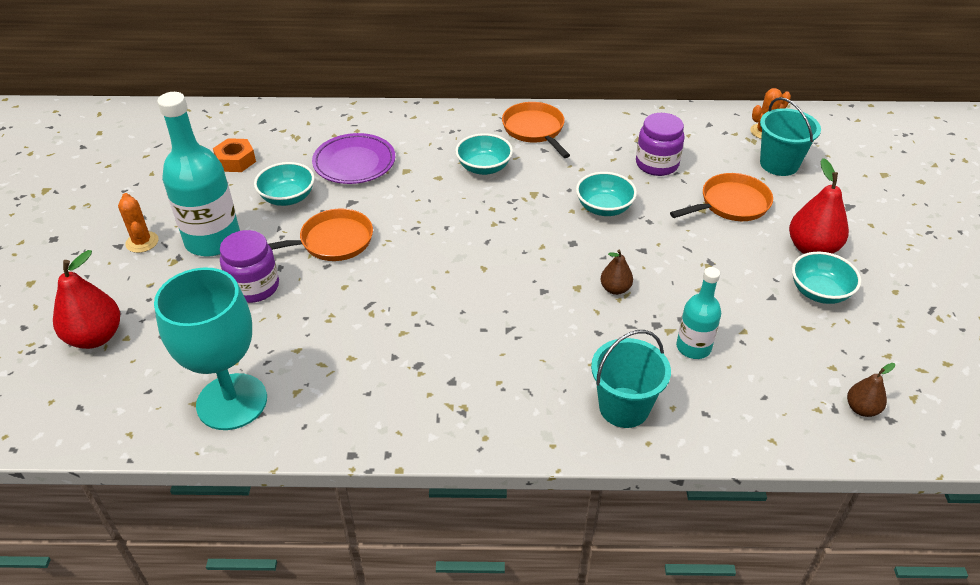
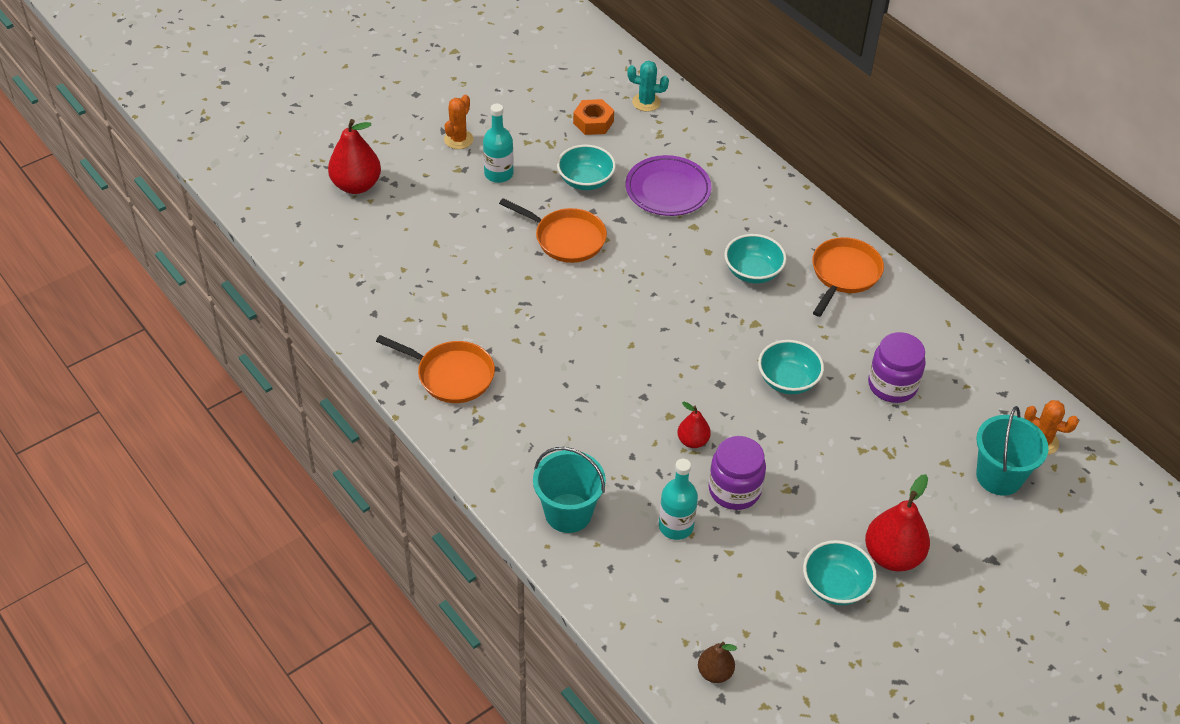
camera: 50 degrees right, 5 degrees up
(213, 240) = (498, 174): turquoise bottle -> turquoise bottle, size x0.56
(232, 401) = (370, 292): turquoise goblet -> none
(254, 287) = (478, 229): purple jar -> purple jar (734, 490)
(256, 125) = (646, 102): none -> turquoise cactus
(615, 289) = (693, 441): brown pear -> red pear
(730, 204) = (893, 467): orange pan -> orange pan (451, 375)

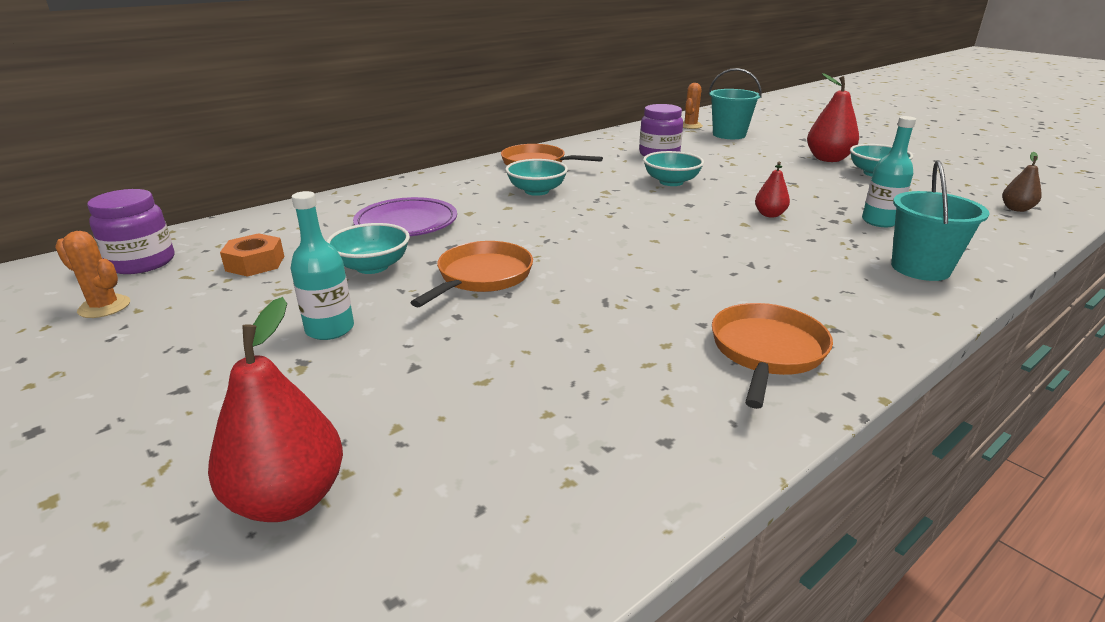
camera: 90 degrees left, 20 degrees down
(458, 139) = (219, 371): orange cactus -> orange cactus (104, 307)
(646, 102) = (239, 234): turquoise cactus -> none
(734, 490) = (813, 201): purple jar -> purple jar (142, 263)

